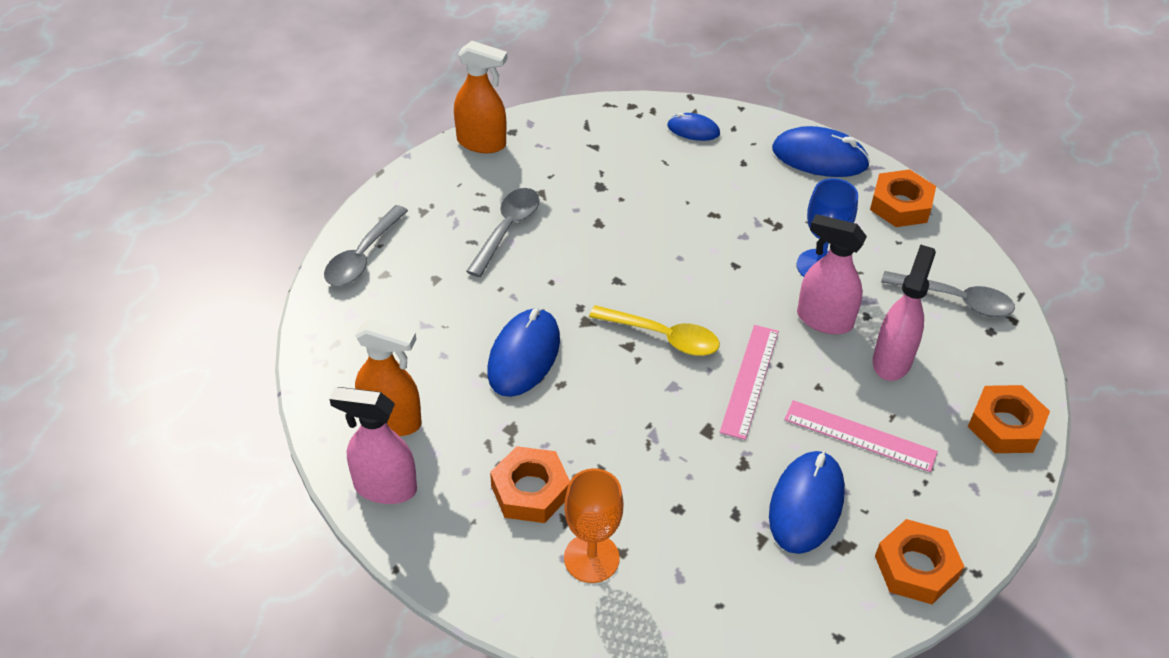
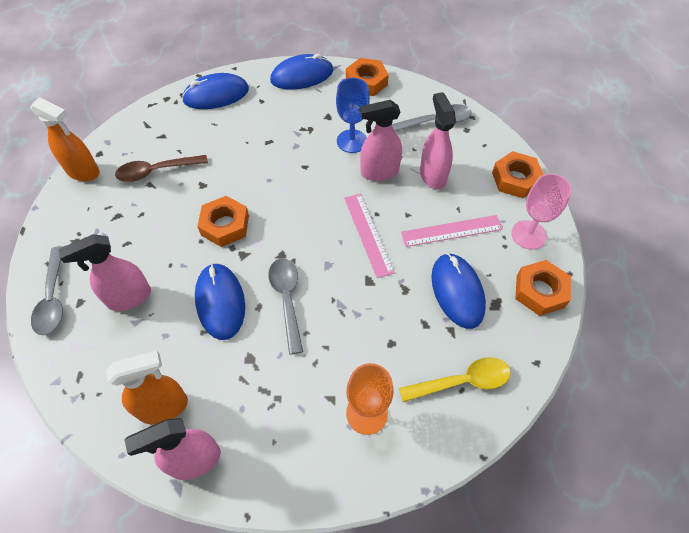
camera: 35 degrees left, 10 degrees up
(435, 297) = (129, 297): none -> pink spray bottle
(482, 143) = (83, 171): orange spray bottle -> orange spray bottle turned 45 degrees clockwise
(507, 229) = (144, 221): grey spoon -> grey spoon (287, 299)
(530, 491) = (294, 393): orange nut -> orange nut (225, 225)
(559, 182) = (156, 171): none -> brown spoon
(663, 337) = (298, 236): yellow spoon -> yellow spoon (462, 381)
(693, 130) = (216, 95): blue mouse -> blue mouse, size x1.77
(961, 498) = (528, 235): none -> pink goblet

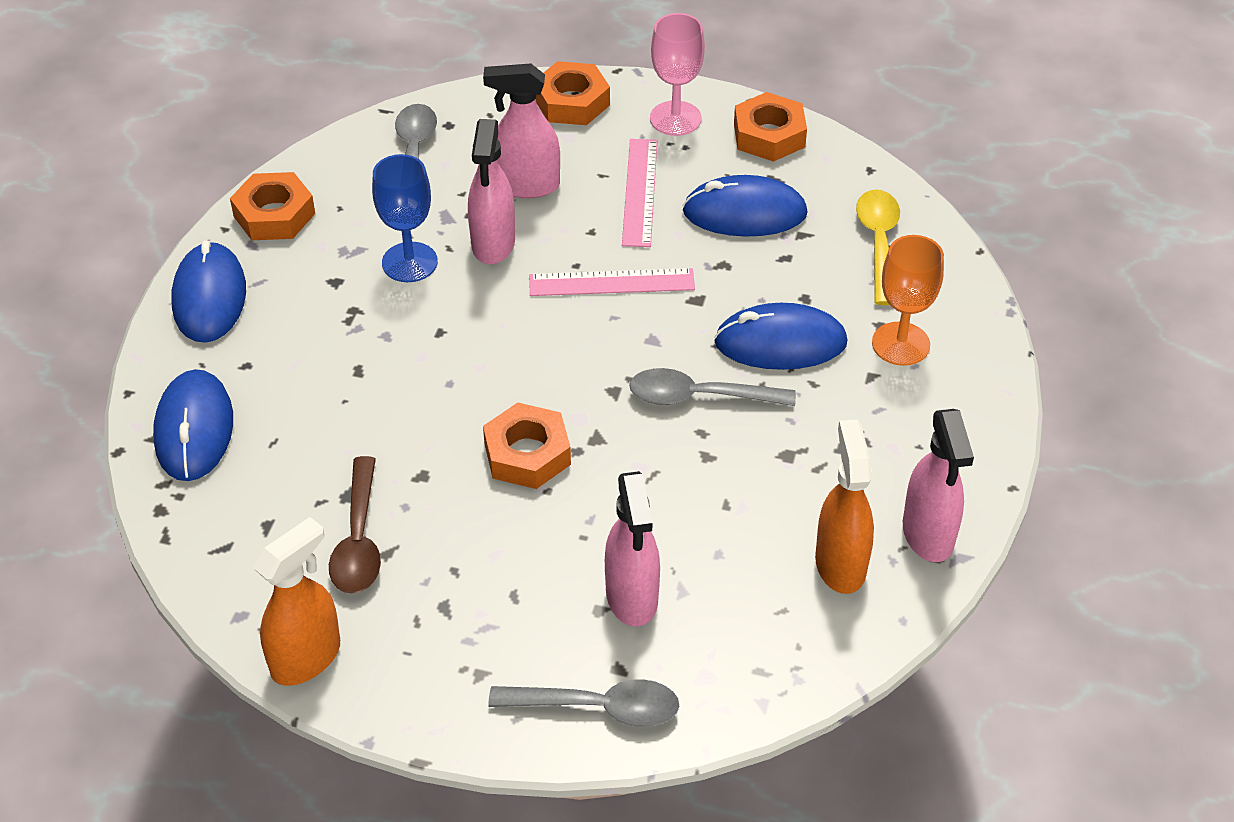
camera: 75 degrees left, 10 degrees down
(220, 302) = (679, 478): blue mouse -> blue mouse (780, 343)

